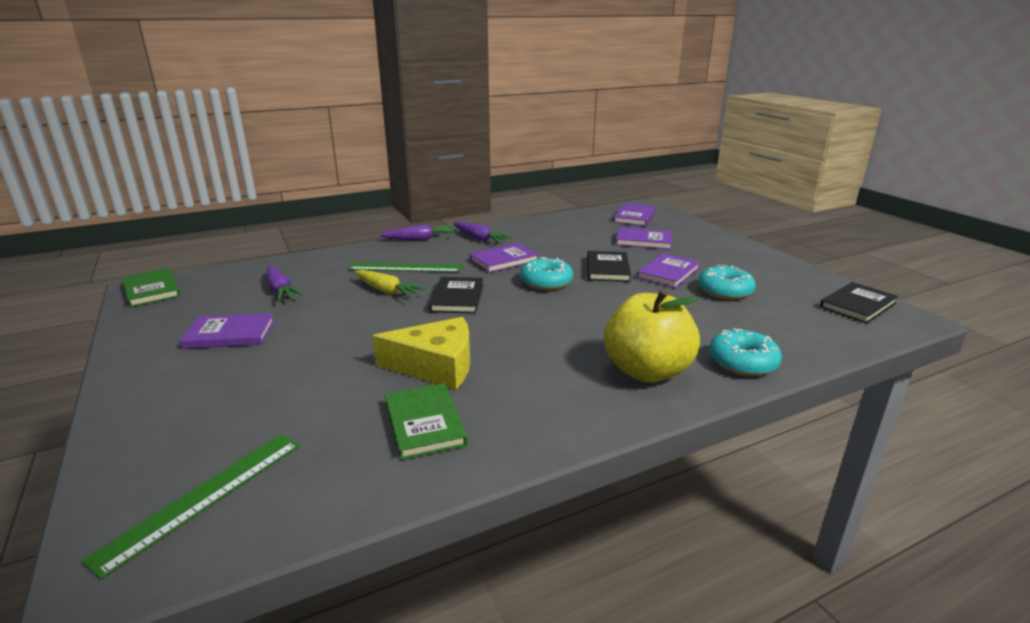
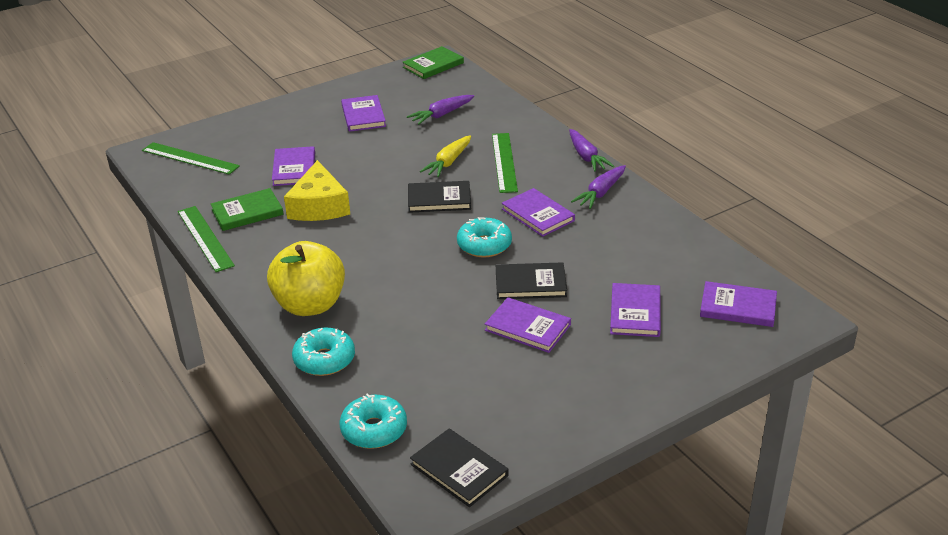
camera: 85 degrees right, 10 degrees up
(328, 385) = (294, 169): none -> purple book
(481, 463) = (205, 238): none -> green ruler
(725, 291) = (483, 366): turquoise donut -> turquoise donut (374, 430)

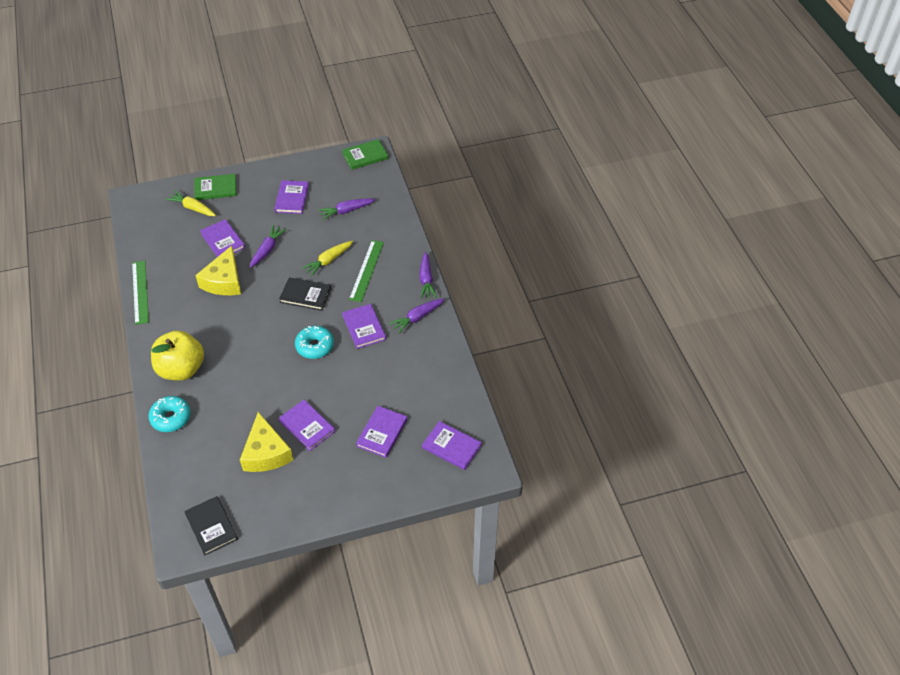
camera: 15 degrees right, 15 degrees up
(190, 158) = (159, 213): green ruler -> none
(235, 146) = (193, 208): none -> yellow carrot
(247, 212) = (176, 275): green book -> green book (215, 189)
(294, 169) = (223, 241): purple book -> purple book turned 45 degrees counterclockwise
(360, 167) = (267, 250): none -> purple carrot
(374, 430) = (176, 482): turquoise donut -> none
(488, 368) = (266, 453): none -> yellow cheese
(530, 284) = (327, 389): black book -> none

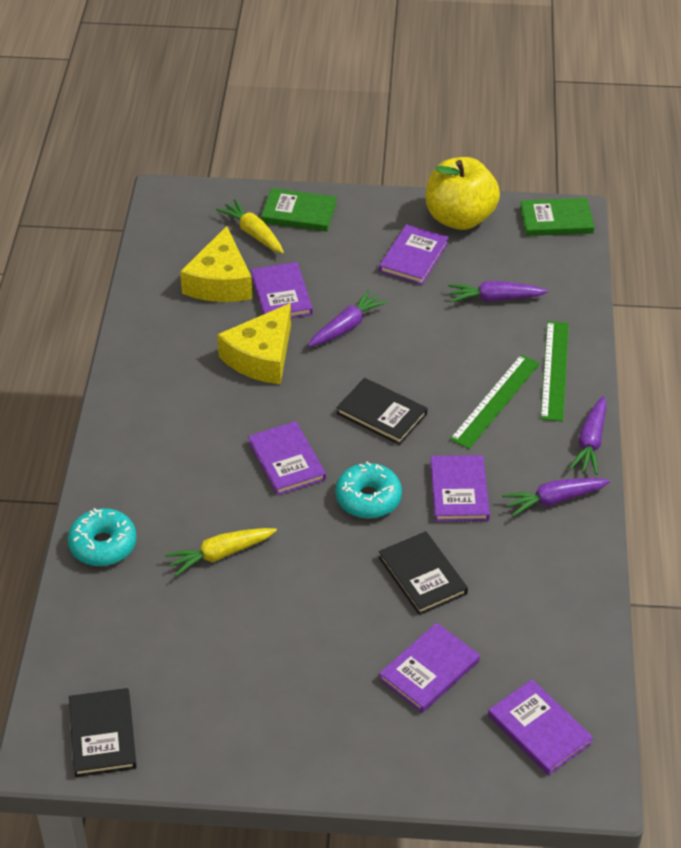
camera: 20 degrees right, 5 degrees down
(140, 292) = (127, 339): green ruler -> green ruler (555, 370)
(181, 369) = (146, 474): yellow apple -> yellow apple (459, 218)
(266, 453) = (230, 644): yellow cheese -> yellow cheese (220, 282)
(307, 426) = (310, 622): purple book -> purple book (287, 461)
(328, 261) = (438, 369): yellow carrot -> yellow carrot (220, 554)
(360, 381) = (422, 575): none -> black book

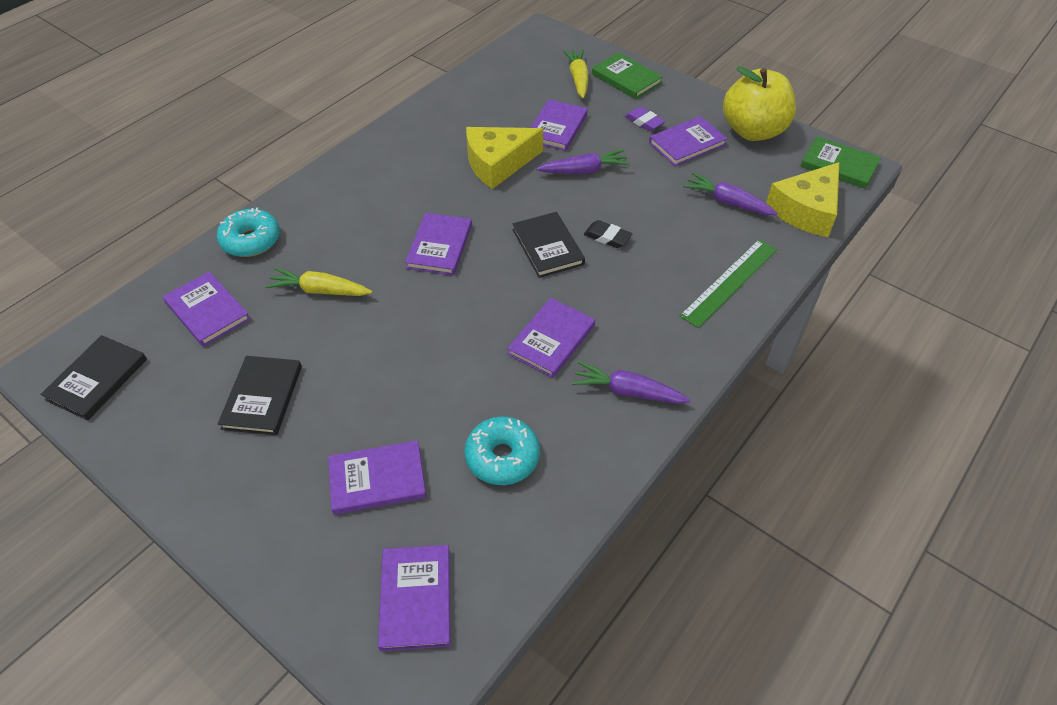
camera: 35 degrees right, 5 degrees up
(136, 626) = (207, 311): none -> purple book
(220, 282) = (521, 101): yellow cheese -> yellow cheese (806, 210)
(356, 252) = (644, 122): none -> purple eraser
(368, 498) = (472, 307): turquoise donut -> turquoise donut (502, 457)
(422, 575) = (453, 393): black book -> black book (262, 397)
(423, 380) = (607, 237): none -> black eraser
(495, 401) = (653, 282): green ruler -> none
(590, 442) = (708, 358): purple carrot -> none

